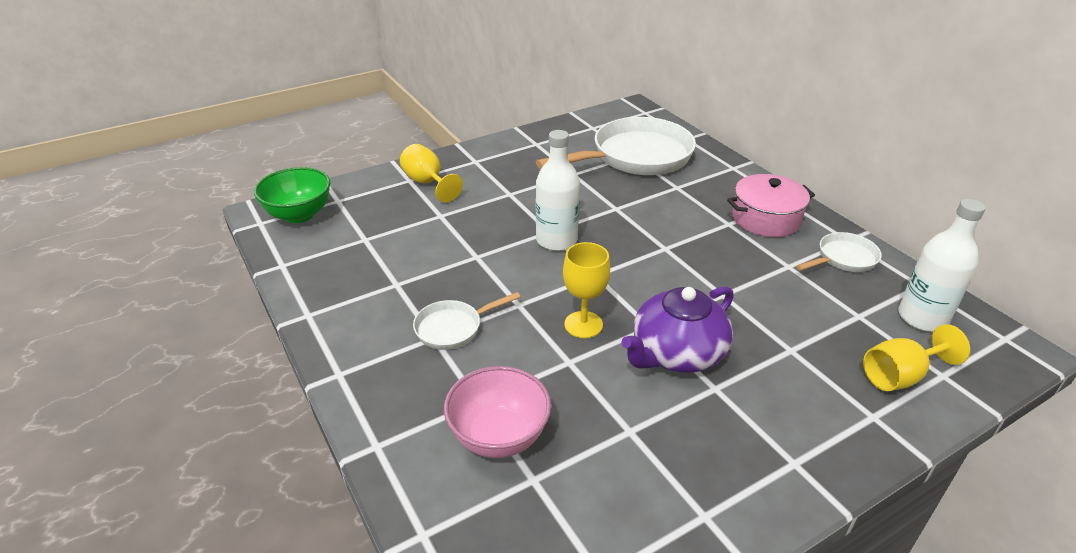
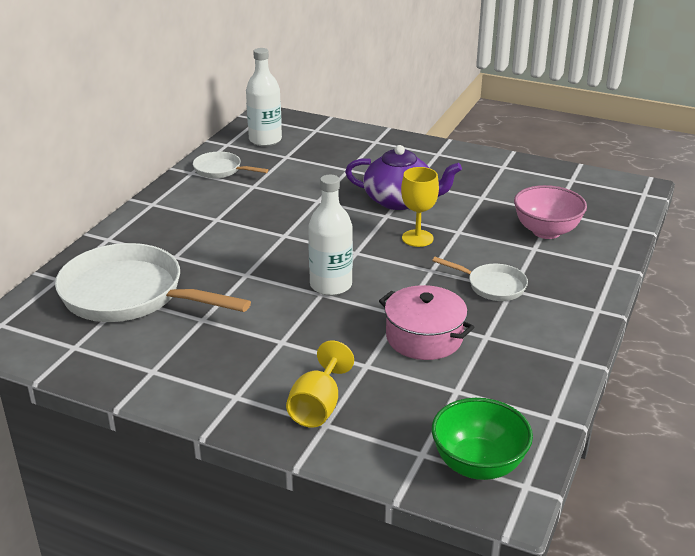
camera: 125 degrees left, 5 degrees down
(766, 219) = (192, 206): pink pot -> pink pot (424, 337)
(900, 376) = (332, 139): yellow goblet -> none

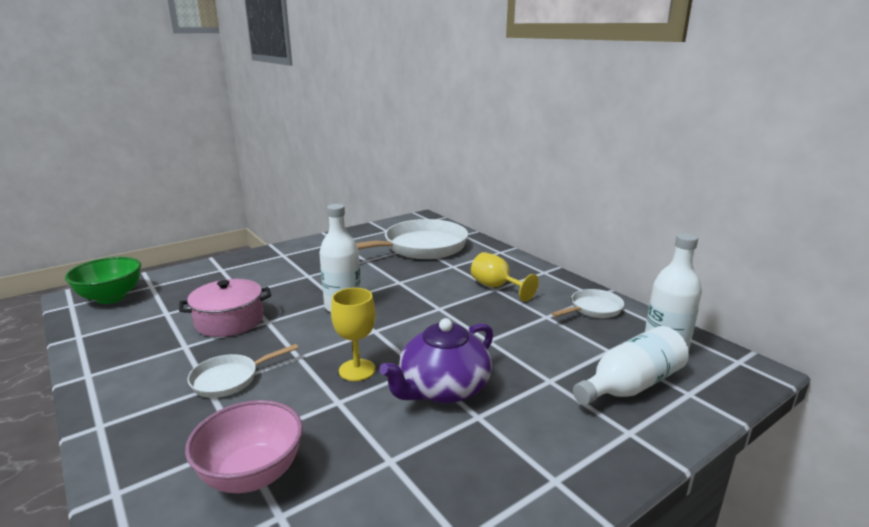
camera: 120 degrees right, 10 degrees down
(318, 406) = (237, 271): yellow goblet -> yellow goblet (496, 287)
(325, 145) = (631, 385): none -> white bottle

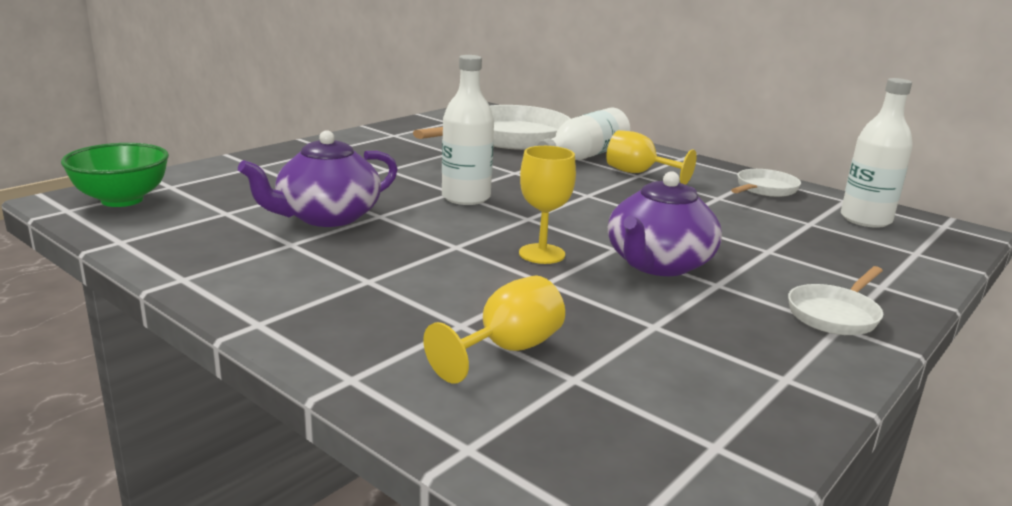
camera: 15 degrees left, 0 degrees up
(229, 321) = (327, 217): pink pot -> purple teapot
(229, 379) = (388, 271): white pan -> white pan (835, 315)
(252, 475) = (507, 350): pink bowl -> yellow goblet
(631, 385) = (854, 250): white bottle -> white bottle (584, 156)

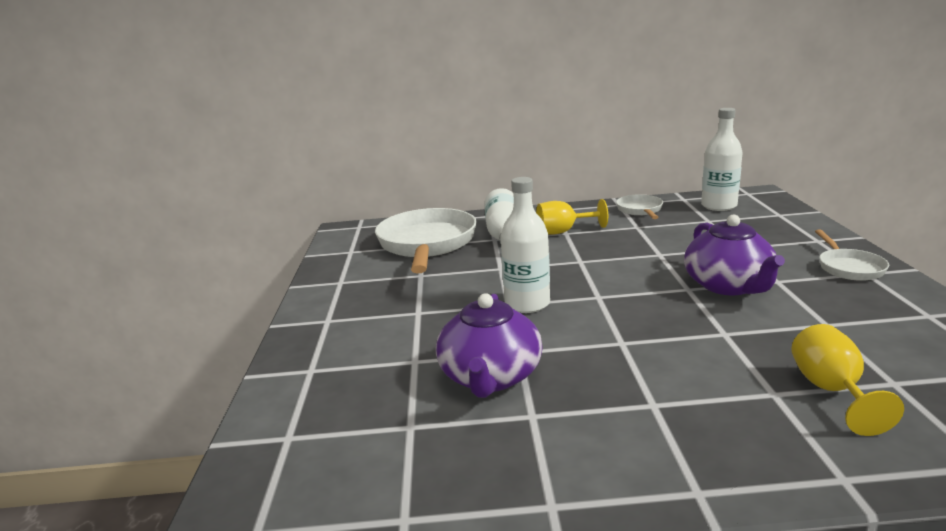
camera: 40 degrees left, 0 degrees up
(122, 200) = (282, 482): green bowl -> none
(542, 254) = (671, 316): yellow goblet -> none

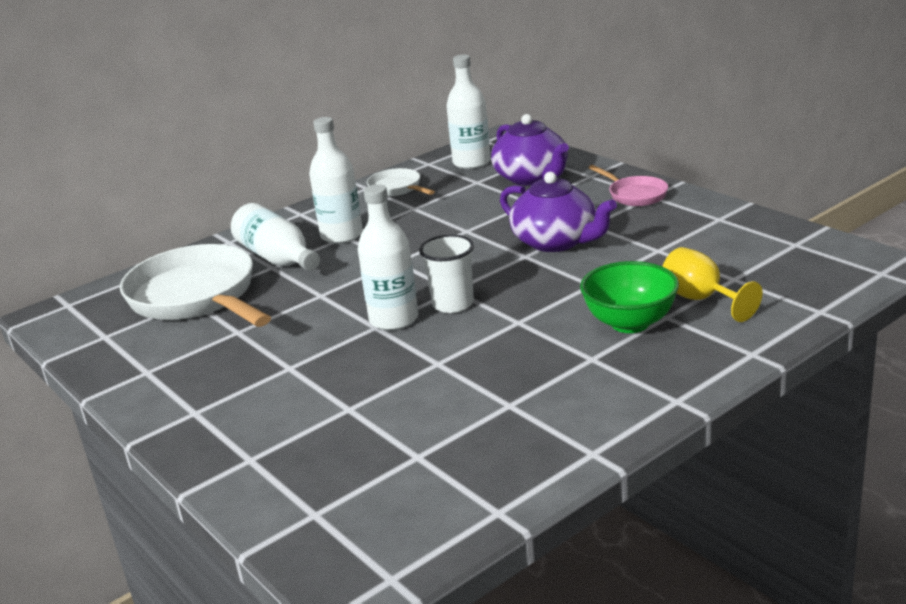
camera: 35 degrees left, 5 degrees up
(490, 377) = (438, 392): purple teapot -> purple teapot (532, 177)
(563, 232) = (341, 235): yellow goblet -> white bottle
(584, 308) = (453, 304): none -> white cup
(727, 385) = (630, 323): none -> green bowl
(849, 267) = (635, 195): white pan -> pink pan

